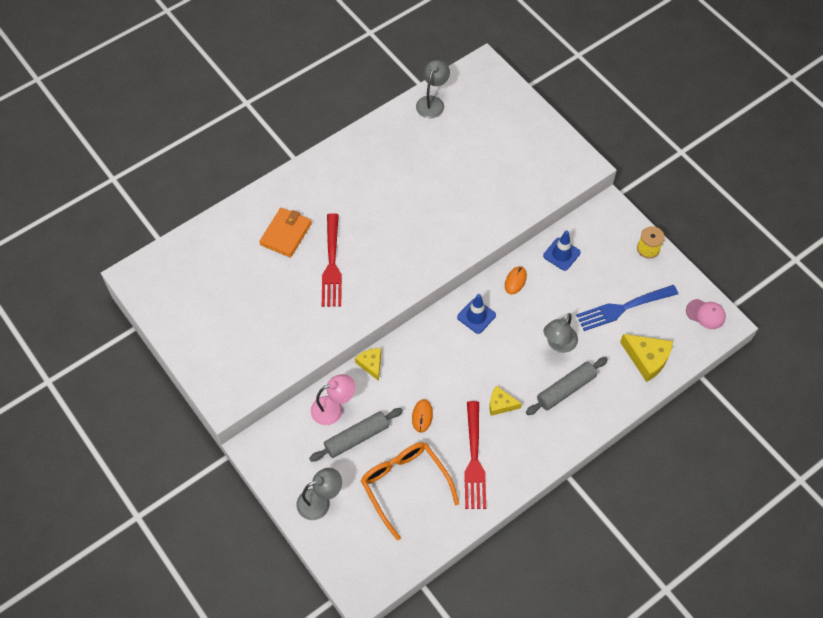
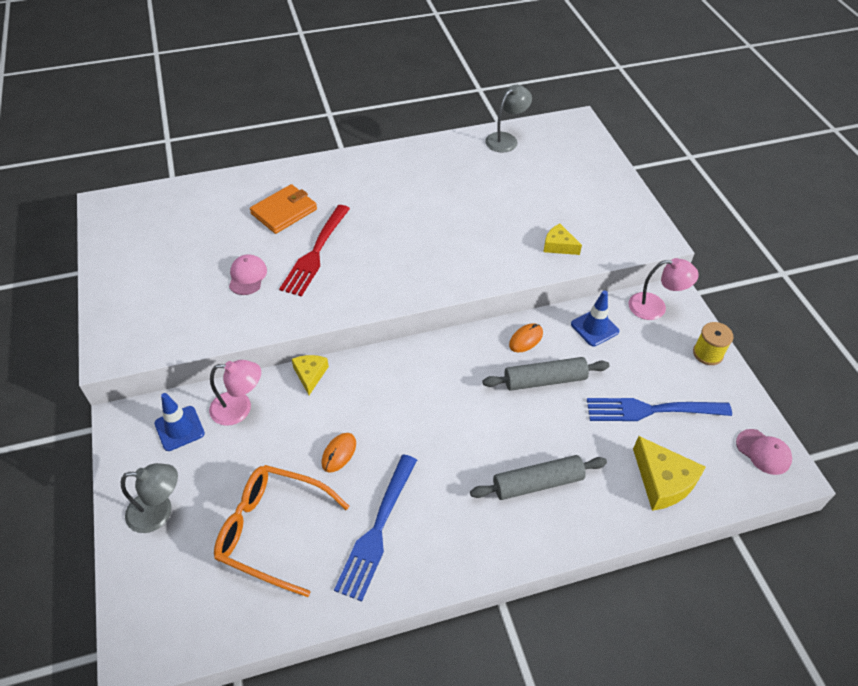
camera: 20 degrees right, 10 degrees down
(290, 303) = (247, 276): none -> pink cap
(356, 437) = (247, 451): grey rolling pin -> grey rolling pin (544, 380)
(405, 485) = (272, 531): orange glasses -> orange glasses turned 60 degrees counterclockwise
(474, 459) = (377, 529): red fork -> blue fork
(476, 316) = (461, 362): blue traffic cone -> blue traffic cone (179, 428)
(501, 404) = (444, 472): yellow cheese -> yellow cheese (558, 246)
(558, 344) = (550, 425): grey lamp -> none
(599, 221) = (655, 307): none -> pink lamp

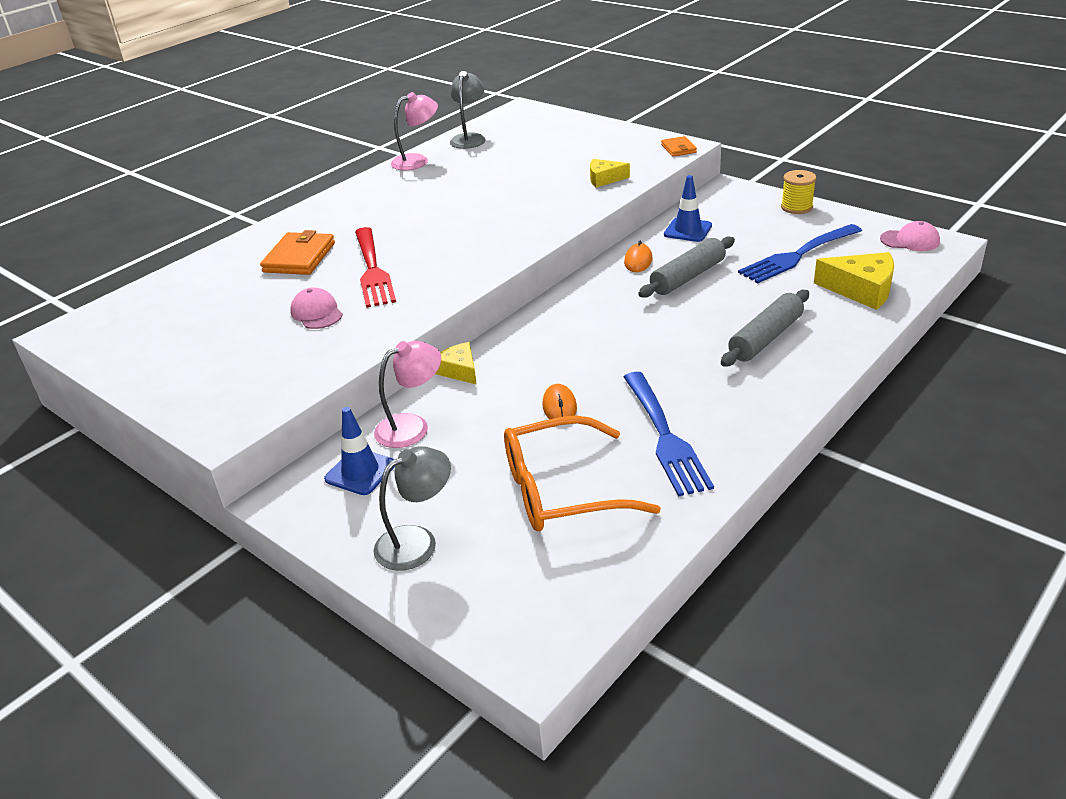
camera: 30 degrees left, 15 degrees down
(651, 241) = (678, 149): none -> orange wallet
(655, 307) = (721, 199): pink lamp -> pink lamp (417, 161)

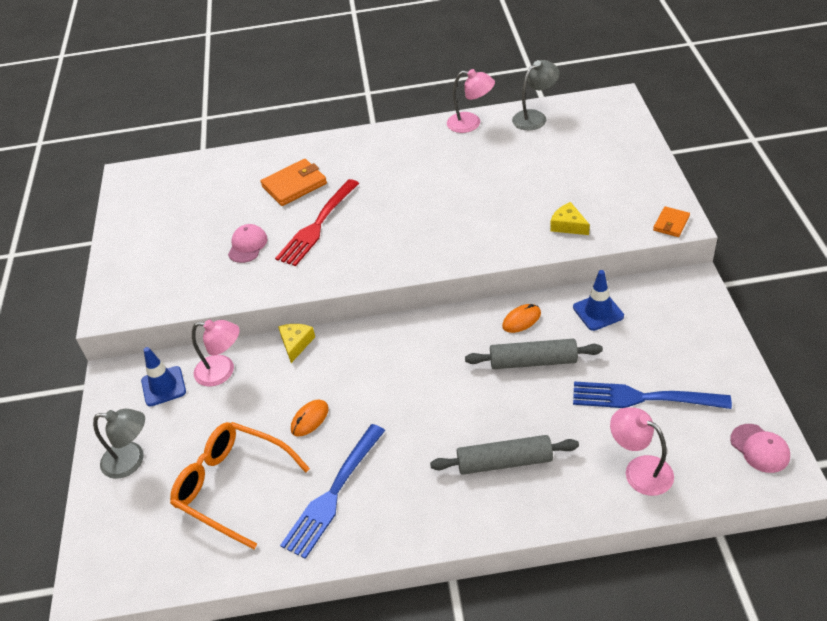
camera: 45 degrees right, 10 degrees up
(796, 207) = (719, 344): yellow spool -> none
(861, 290) = (639, 470): yellow cheese -> pink lamp

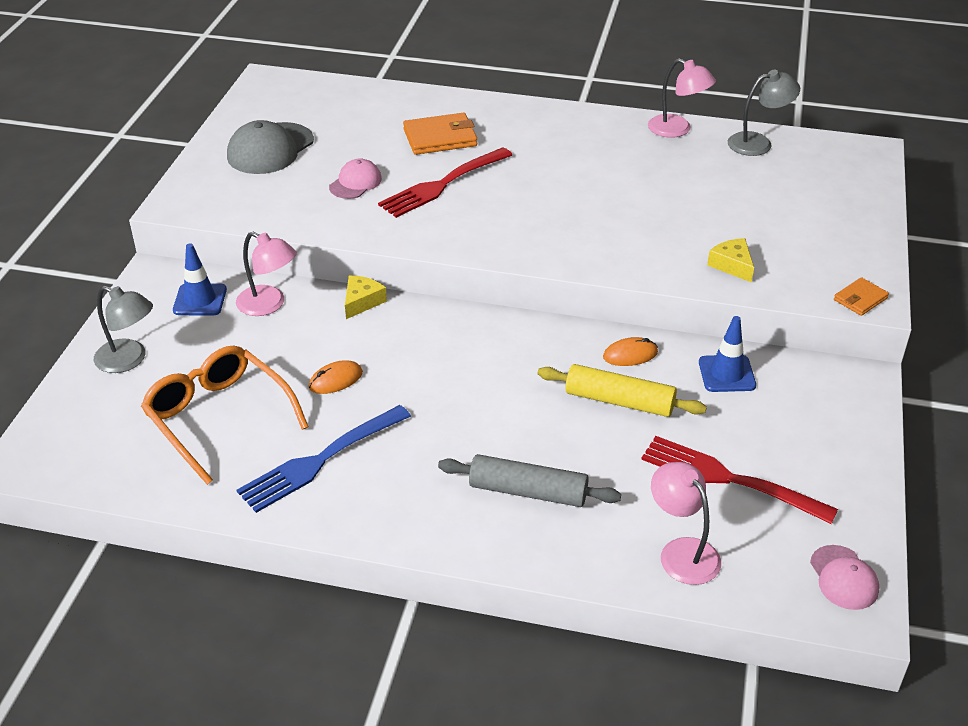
camera: 15 degrees right, 5 degrees down
(162, 237) = (270, 149): none -> grey cap
(533, 361) = (619, 401): grey rolling pin -> yellow rolling pin
(644, 398) = (730, 479): blue fork -> red fork

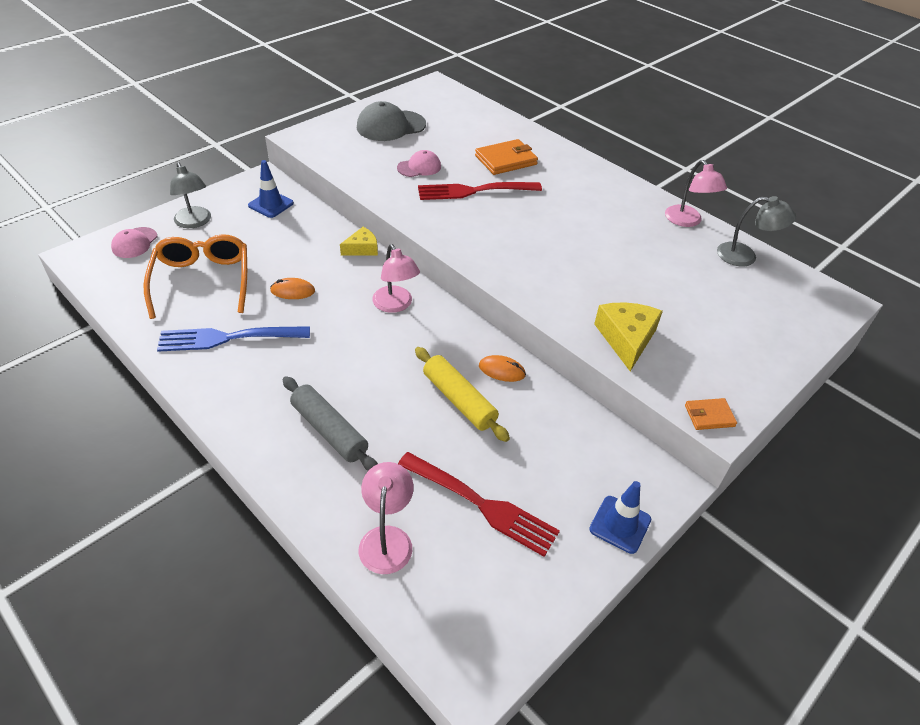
camera: 30 degrees right, 5 degrees up
(269, 305) = (306, 225): pink lamp -> pink lamp (395, 305)
(440, 138) = (506, 160): orange wallet -> orange wallet turned 45 degrees counterclockwise
(726, 374) = (560, 421): blue traffic cone -> blue traffic cone (620, 524)
(730, 479) = (480, 504): red fork -> red fork turned 150 degrees clockwise
(732, 265) = (626, 339): yellow cheese -> yellow cheese, size x1.61
(843, 578) = (488, 638): pink cap -> pink cap (134, 243)

